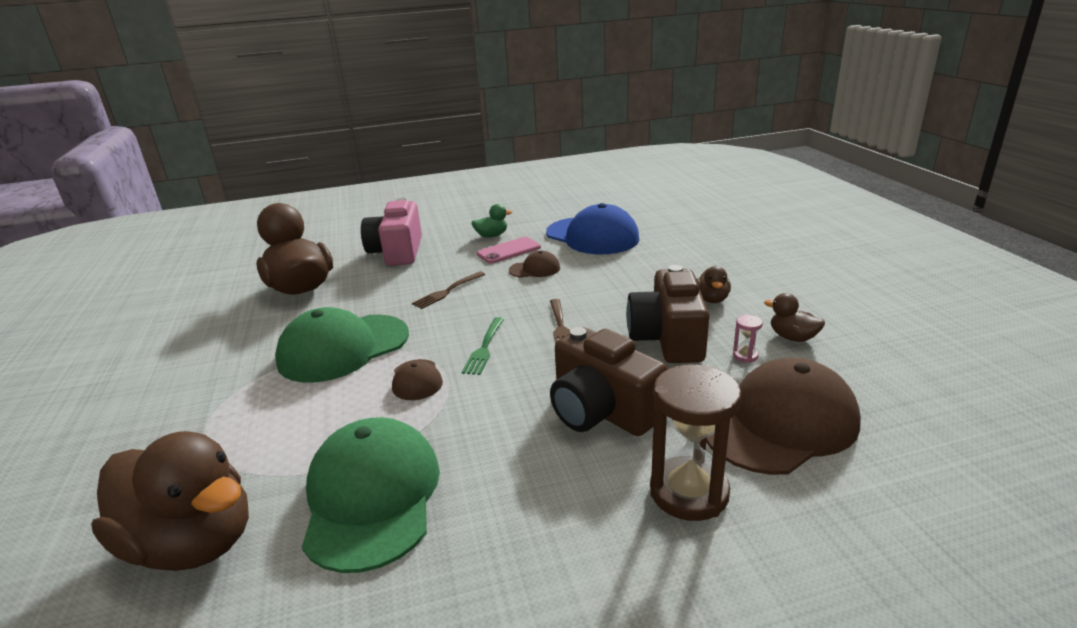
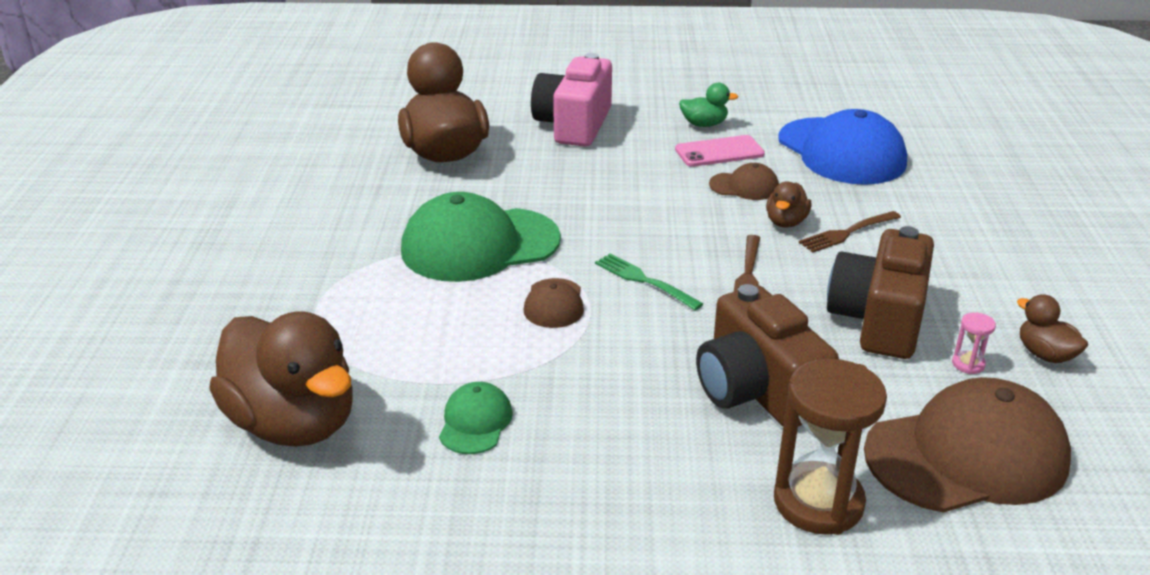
camera: 15 degrees right, 5 degrees up
(372, 497) = (475, 422): green cap -> green cap, size x0.47
(448, 291) = (622, 195): brown fork -> brown fork (848, 232)
(484, 347) = (645, 281): green fork -> green fork turned 105 degrees clockwise
(712, 299) = (963, 279): brown duck -> brown duck (786, 222)

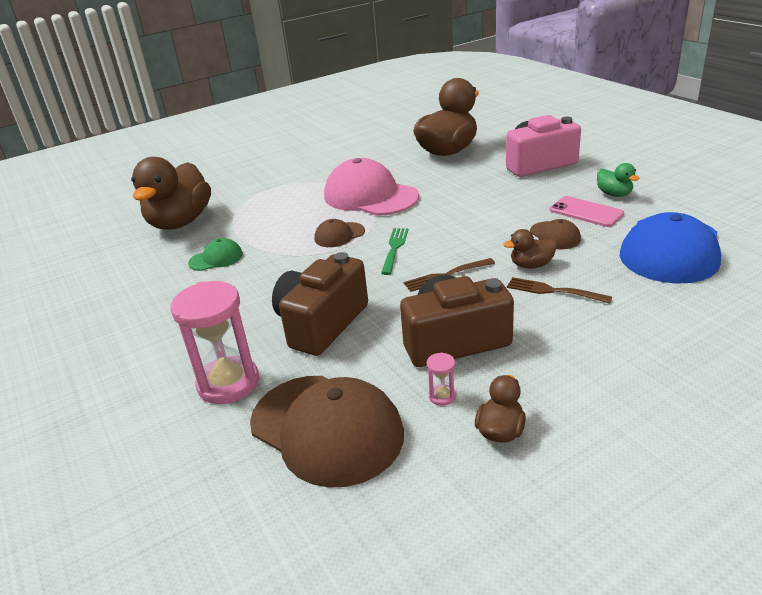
camera: 60 degrees right, 0 degrees up
(480, 245) = (370, 196): green cap -> pink cap
(818, 502) = (228, 383): brown hourglass -> pink hourglass

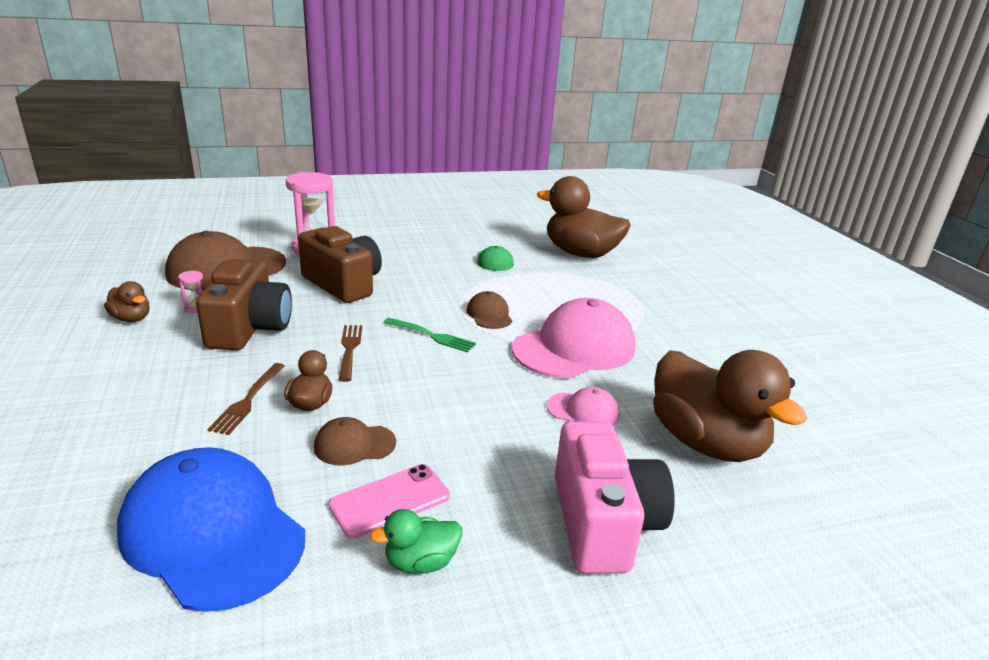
camera: 100 degrees right, 5 degrees down
(447, 182) = (583, 411): none -> pink cap
(554, 291) = (248, 400): brown fork -> brown fork turned 150 degrees clockwise

